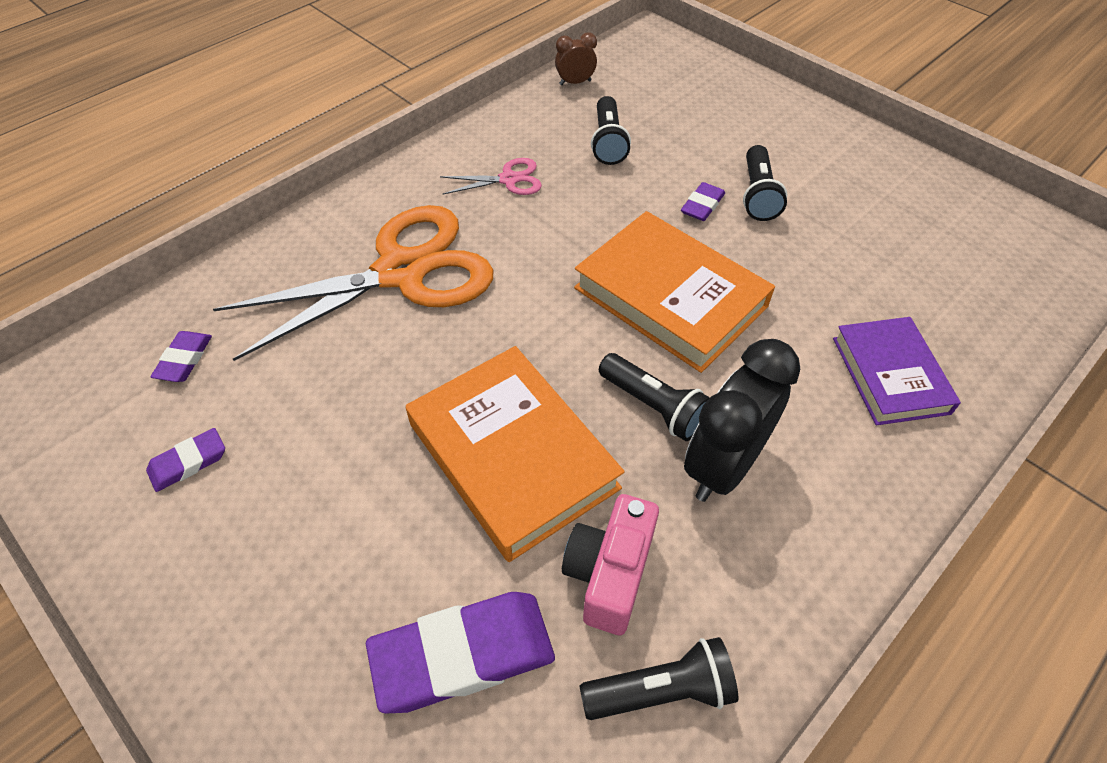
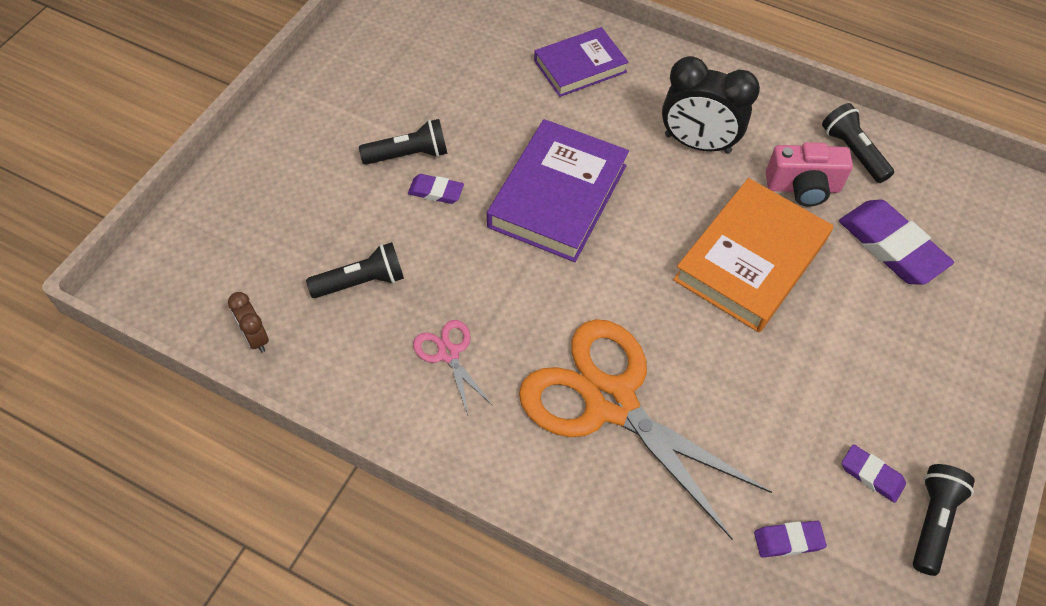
camera: 110 degrees left, 5 degrees up
(653, 406) = (668, 188): black flashlight -> black flashlight (932, 521)
(670, 297) = (557, 196): orange book -> purple book

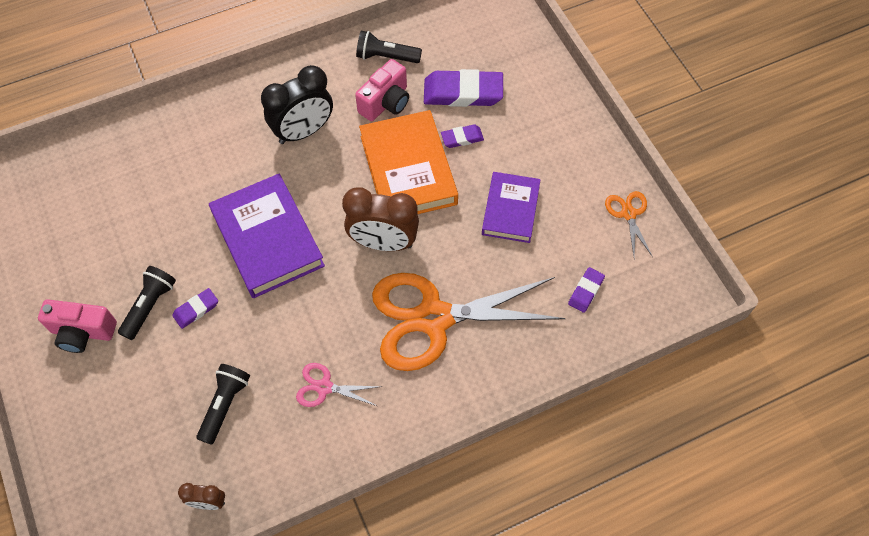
camera: 50 degrees left, 5 degrees up
(342, 125) = (82, 332): none -> pink camera
(580, 66) = (179, 149): purple book -> purple book (510, 210)
(649, 295) = (383, 242): none -> brown clock
(871, 475) = (583, 220): purple eraser -> purple eraser (462, 138)
(932, 521) = (628, 214): black flashlight -> orange scissors

